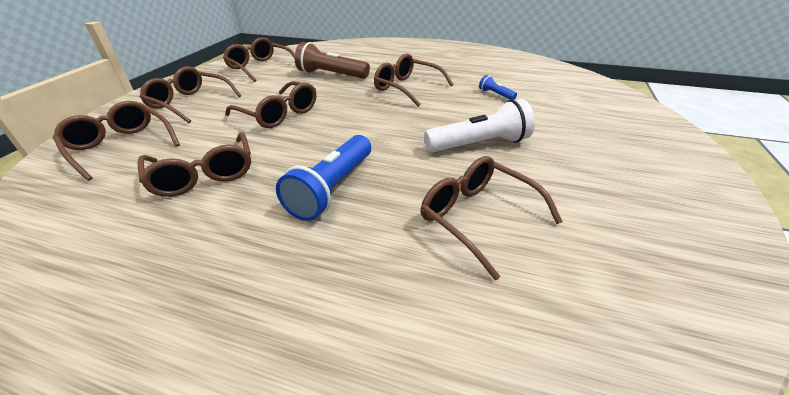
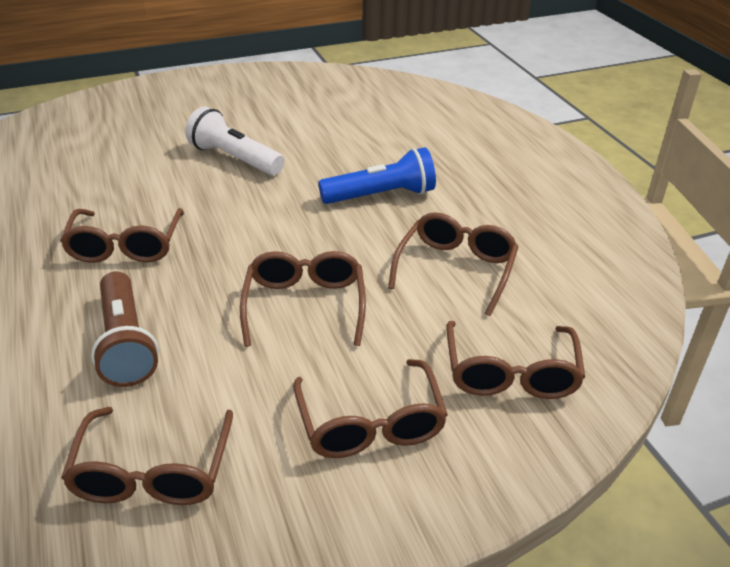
camera: 130 degrees left, 0 degrees up
(478, 217) = (336, 134): brown glasses -> none
(495, 94) = (97, 180): blue flashlight -> none

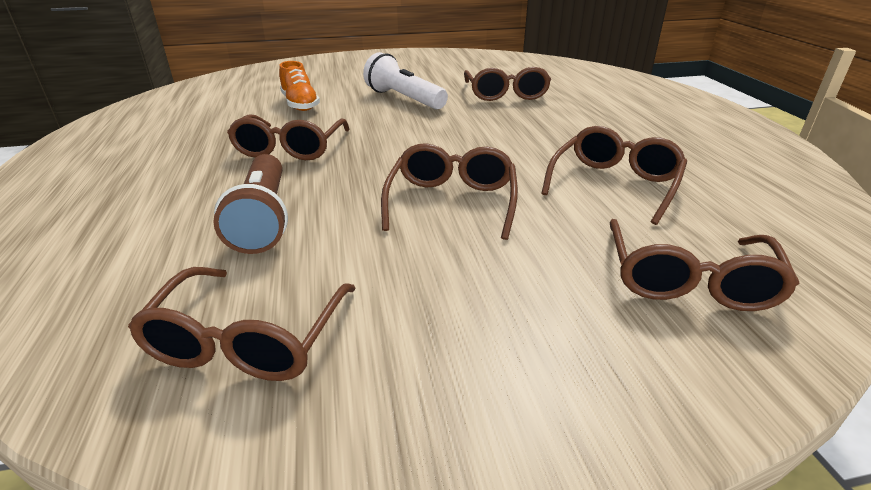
camera: 10 degrees right, 5 degrees down
(117, 175) = (300, 104): none -> orange shoe
(370, 423) = (515, 315): brown glasses -> brown glasses (506, 94)
(381, 196) = (536, 128): blue flashlight -> none

